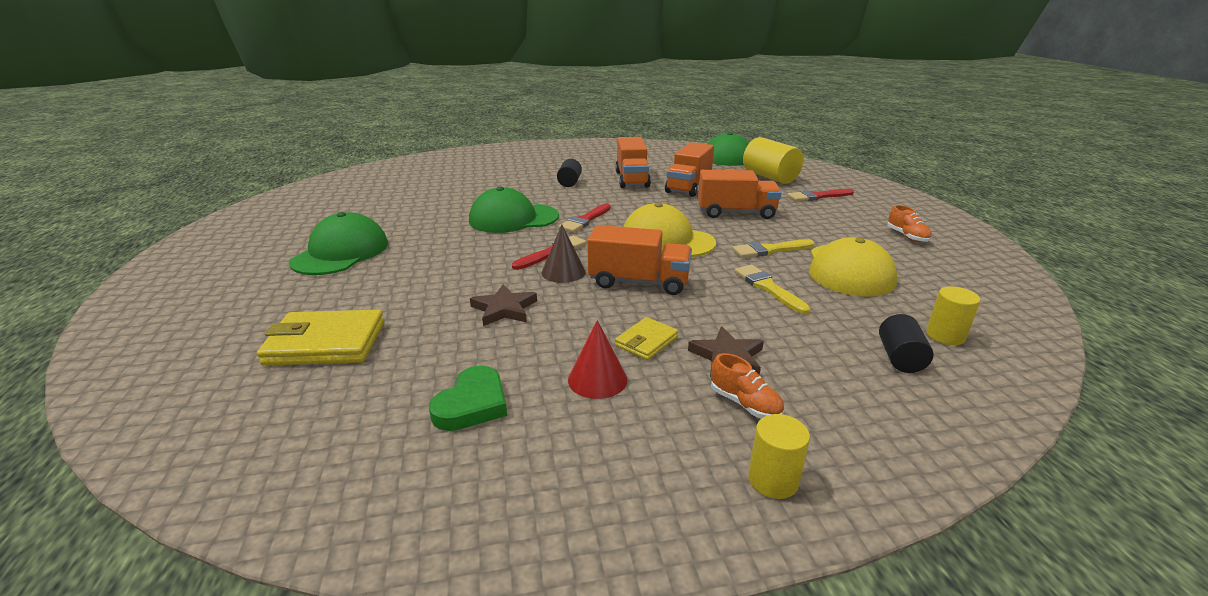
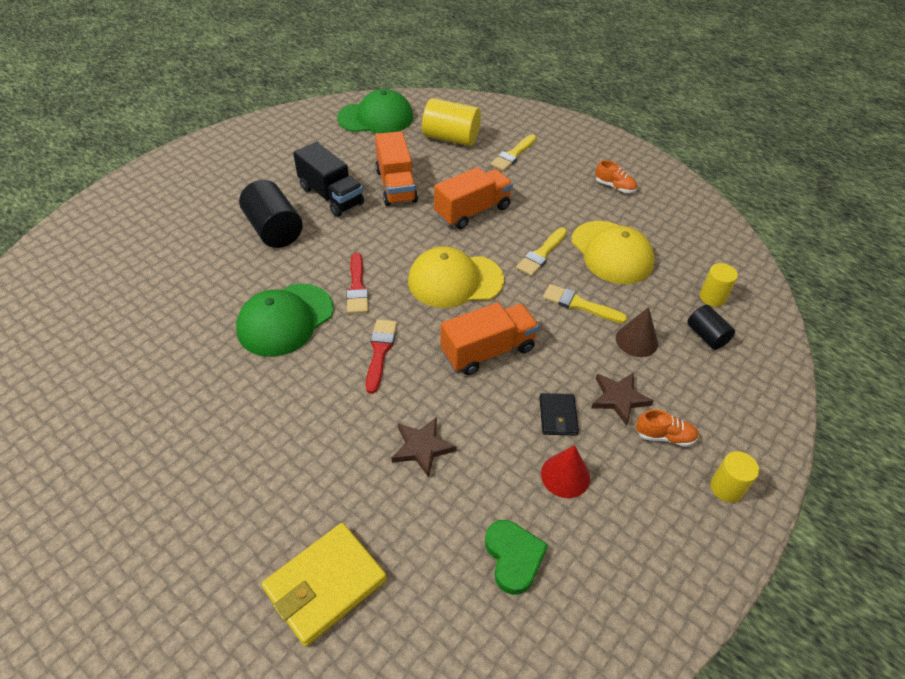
camera: 40 degrees left, 20 degrees up
(341, 252) = (169, 471): green cap -> none
(563, 272) = (417, 373): brown cone -> brown cone (636, 340)
(569, 182) = (274, 230): black cylinder -> black cylinder, size x1.74
(632, 179) = (331, 196): orange truck -> black truck
(646, 341) = (558, 416): yellow wallet -> black wallet
(817, 196) = (513, 155): red brush -> yellow brush

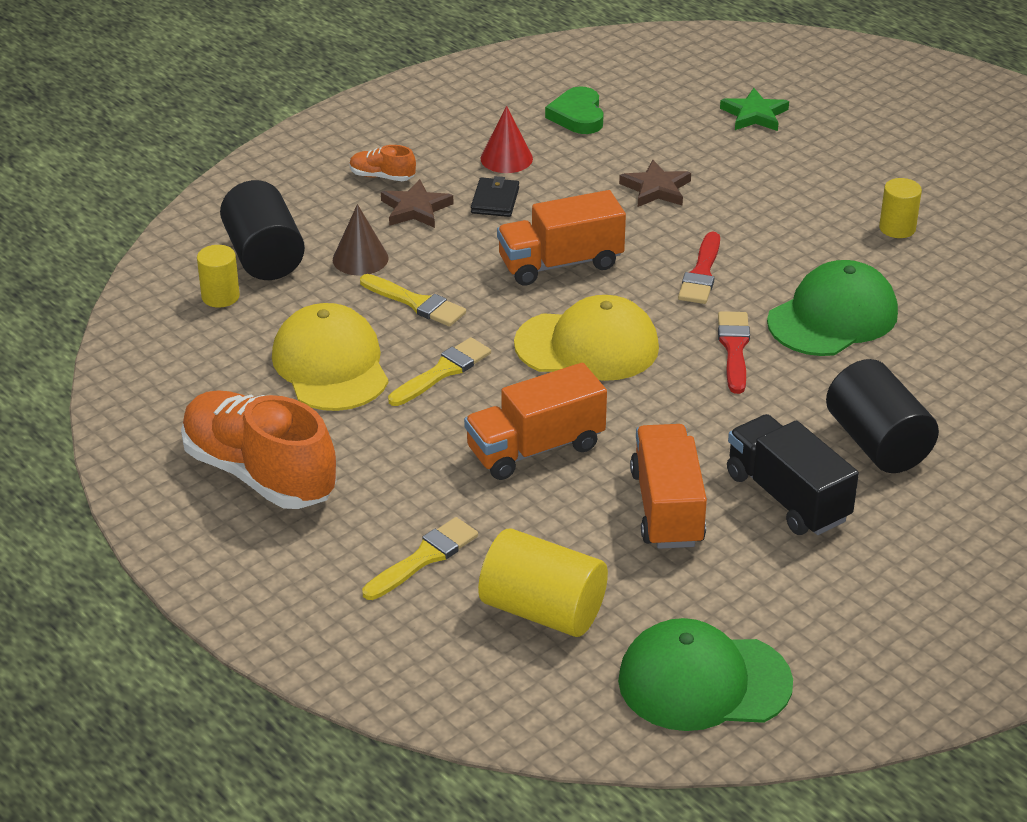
camera: 170 degrees left, 10 degrees down
(325, 585) = (754, 115): yellow wallet -> green star
(614, 187) = (259, 474): orange shoe -> orange shoe, size x2.35
(706, 336) = (264, 256): black cylinder -> black cylinder, size x1.74
(726, 488) = (342, 138): yellow cylinder -> yellow cylinder (897, 228)

